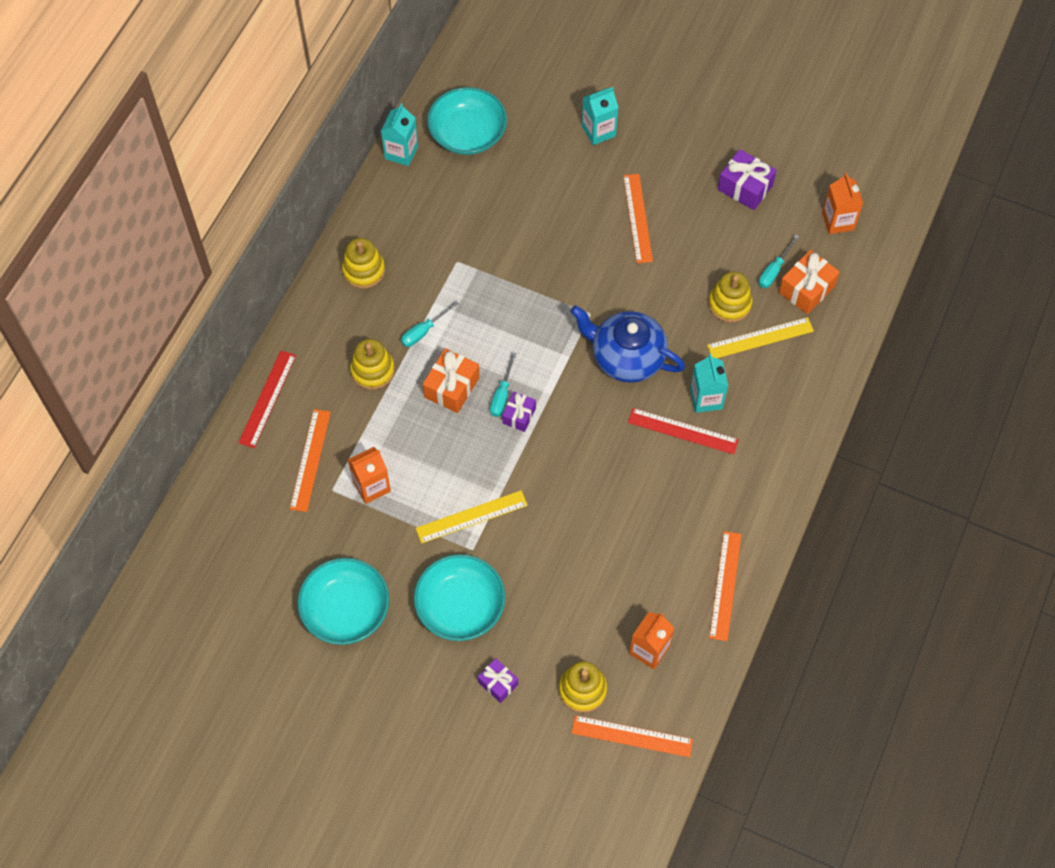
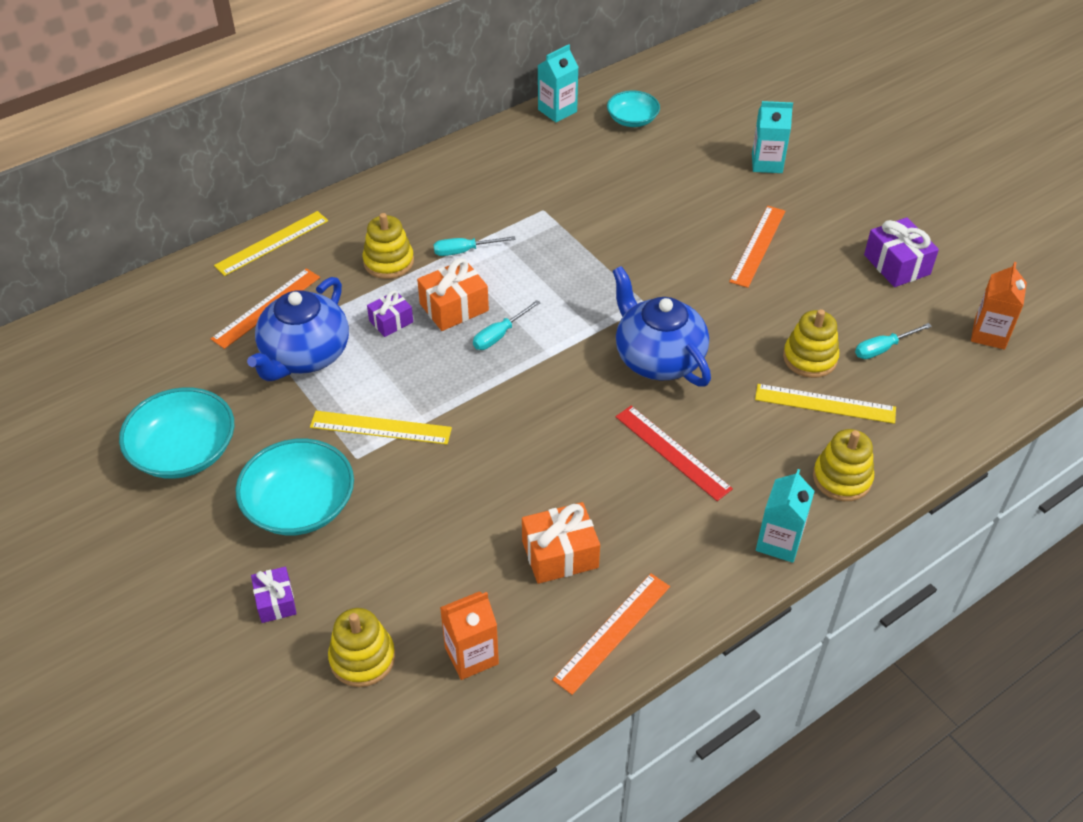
camera: 30 degrees right, 15 degrees down
(267, 399) = (272, 243): red ruler -> yellow ruler
(364, 270) = (447, 182): yellow stacking toy -> yellow stacking toy (842, 478)
(371, 486) = (304, 355): orange carton -> blue teapot
(467, 133) = (632, 119): turquoise bowl -> turquoise bowl, size x0.61
(519, 415) = (503, 360): purple gift -> purple gift (391, 321)
(632, 736) = (379, 741): orange ruler -> none
(706, 398) = (721, 433): turquoise carton -> turquoise carton (779, 542)
(806, 289) = (911, 381): orange gift -> orange gift (560, 554)

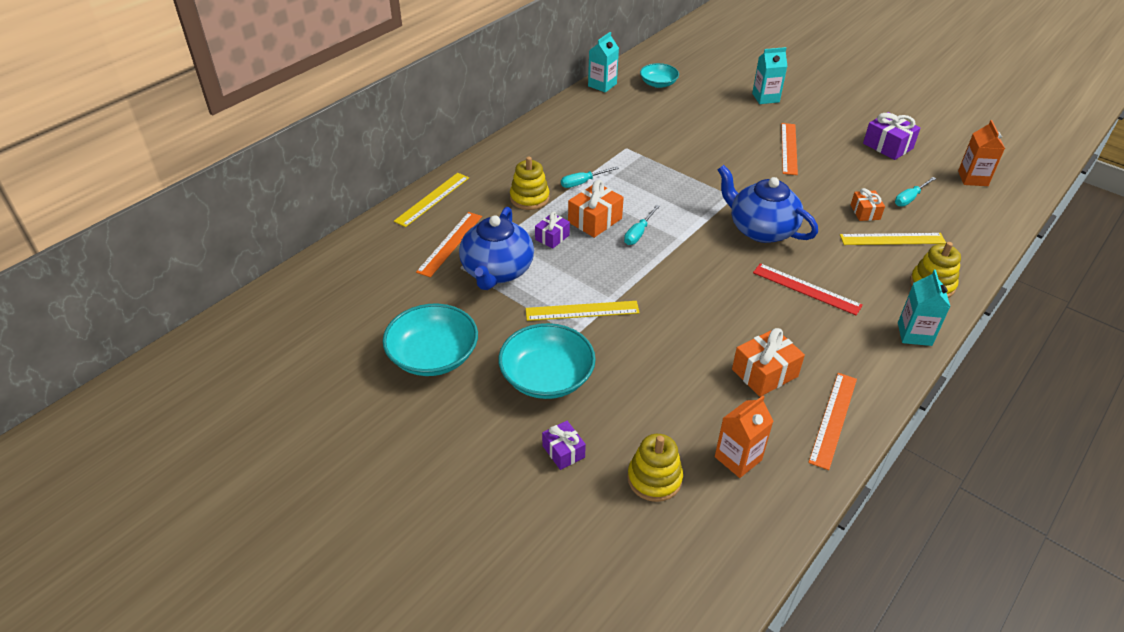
camera: 15 degrees left, 5 degrees down
(810, 358) = (865, 212): yellow stacking toy -> orange gift

